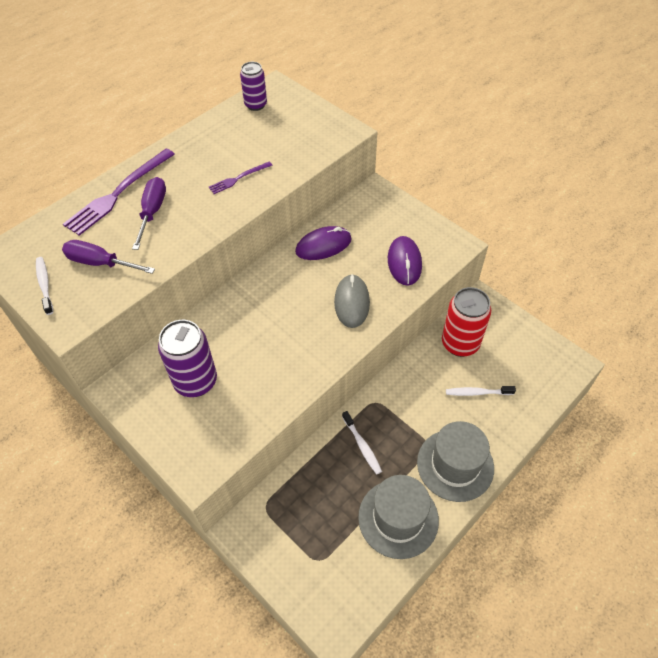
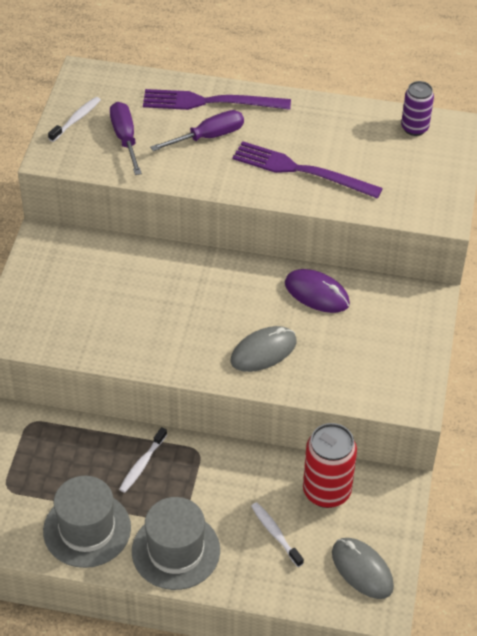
camera: 55 degrees right, 5 degrees down
(195, 381) = (87, 285): purple can -> none
(239, 178) = (302, 171): purple fork -> purple fork, size x1.95
(404, 262) = (351, 369): purple mouse -> none
(535, 358) = (362, 570): none -> grey mouse

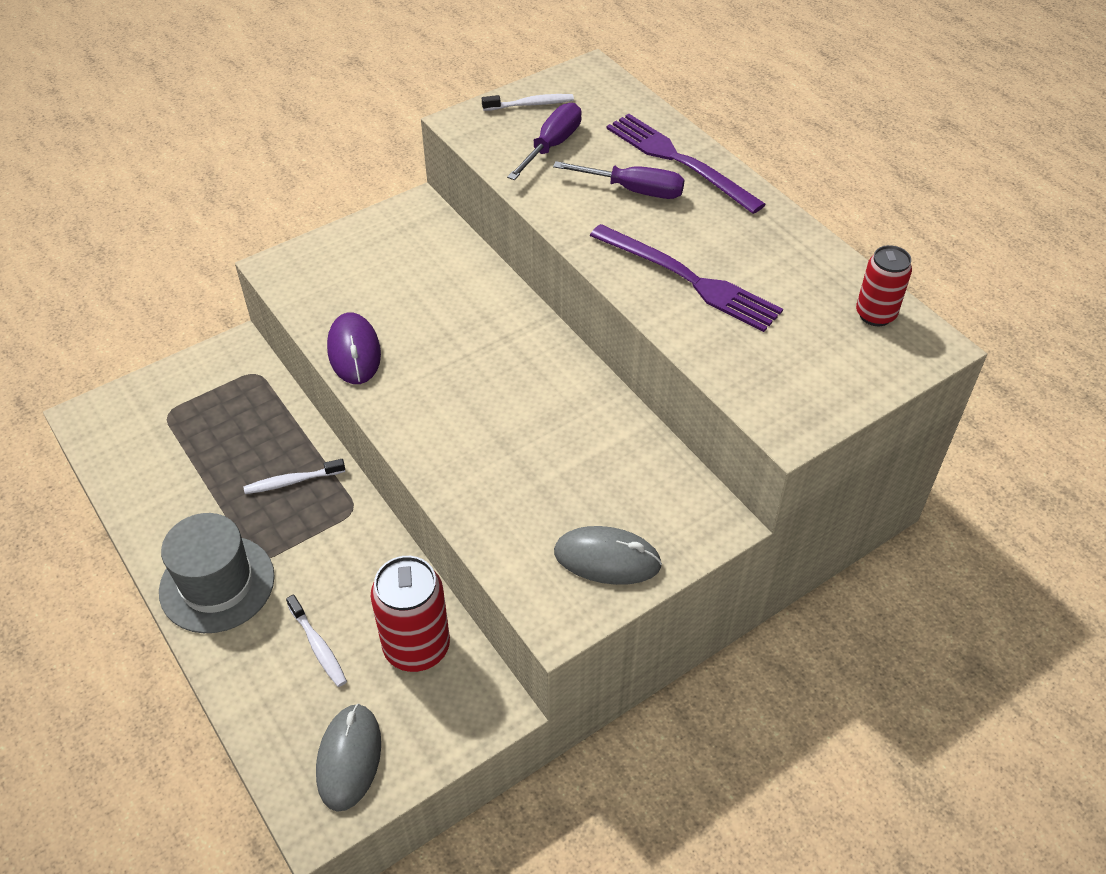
camera: 45 degrees right, 0 degrees up
(87, 529) = (176, 501): grey hat -> none
(263, 351) = (474, 445): grey mouse -> grey mouse (607, 559)
(275, 533) = (318, 646): white toothbrush -> white toothbrush turned 135 degrees clockwise
(302, 171) = (687, 279): purple fork -> purple fork turned 150 degrees clockwise
(316, 293) = (600, 429): purple mouse -> purple mouse (354, 351)
(414, 128) = (875, 314): purple can -> red can

